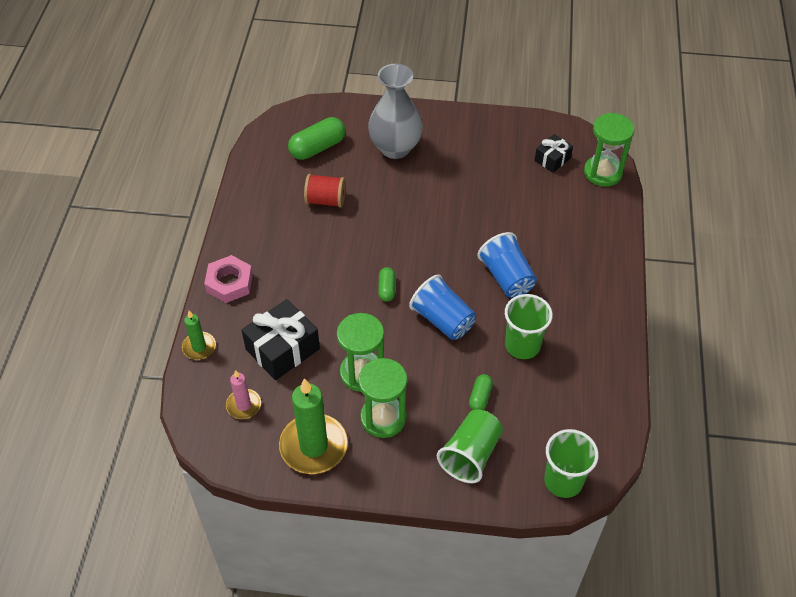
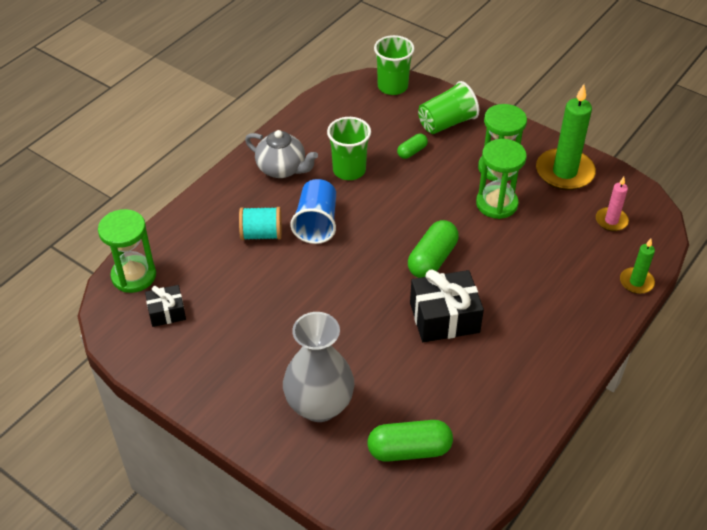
camera: 150 degrees left, 5 degrees down
(229, 283) = (584, 330): pink nut -> none
(282, 349) = (557, 249): black gift -> black gift (444, 318)
(325, 200) = (439, 376): red spool -> none
(386, 289) = (432, 259): green capsule -> green capsule, size x1.81
(442, 320) = (400, 214): blue cup -> none
(542, 247) = (261, 234): none -> turquoise spool
(582, 317) = (282, 169): none -> grey teapot

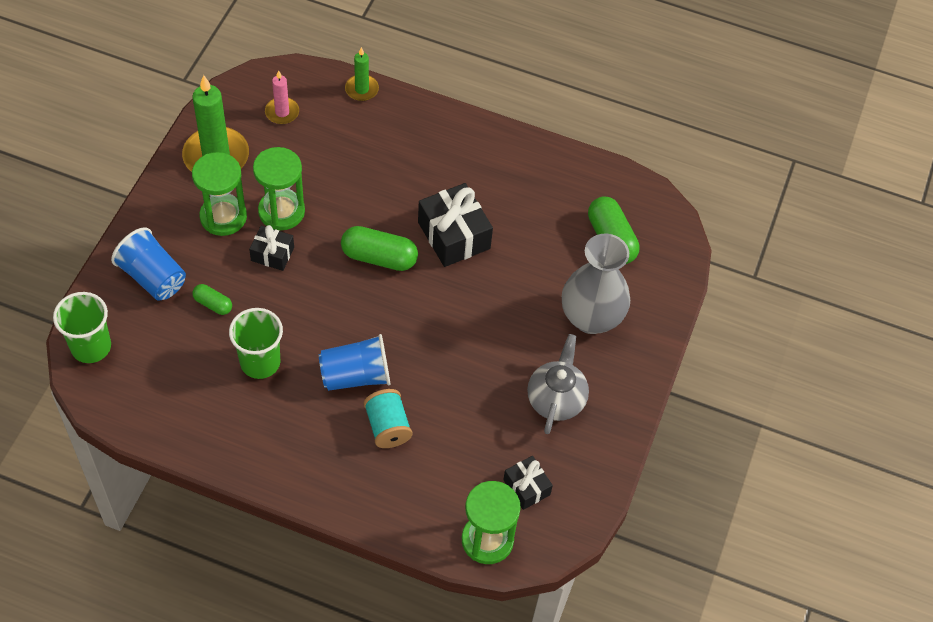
camera: 110 degrees left, 10 degrees up
(282, 169) = (274, 434): grey teapot -> grey teapot (556, 399)
(446, 123) = (153, 277): green cup -> blue cup
(452, 192) = (272, 254): none -> black gift

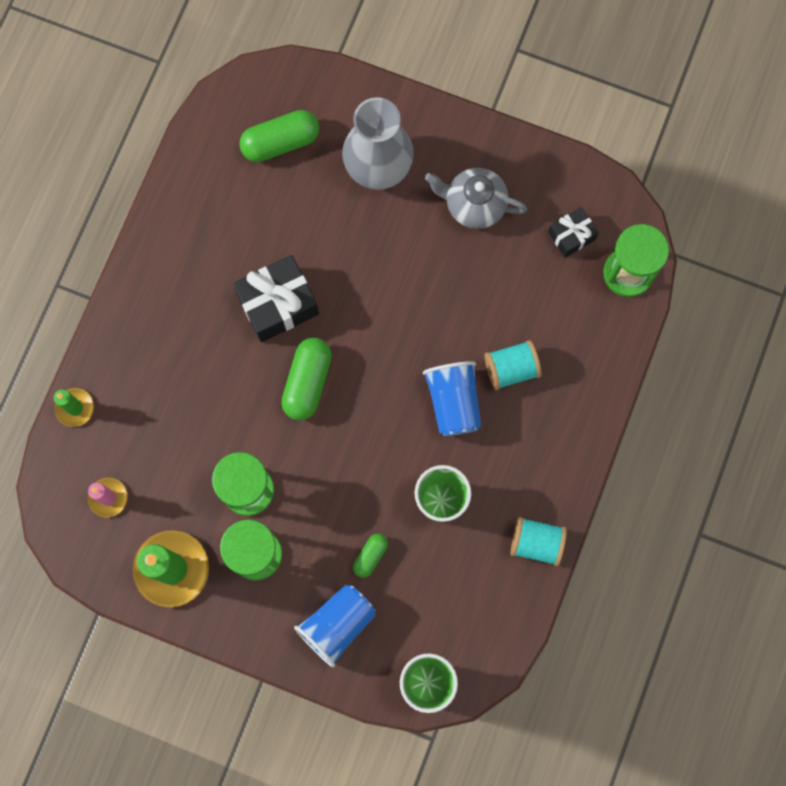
camera: 85 degrees left, 20 degrees up
(212, 443) = (536, 543): none -> turquoise spool
(272, 254) = (305, 496): black gift -> none

